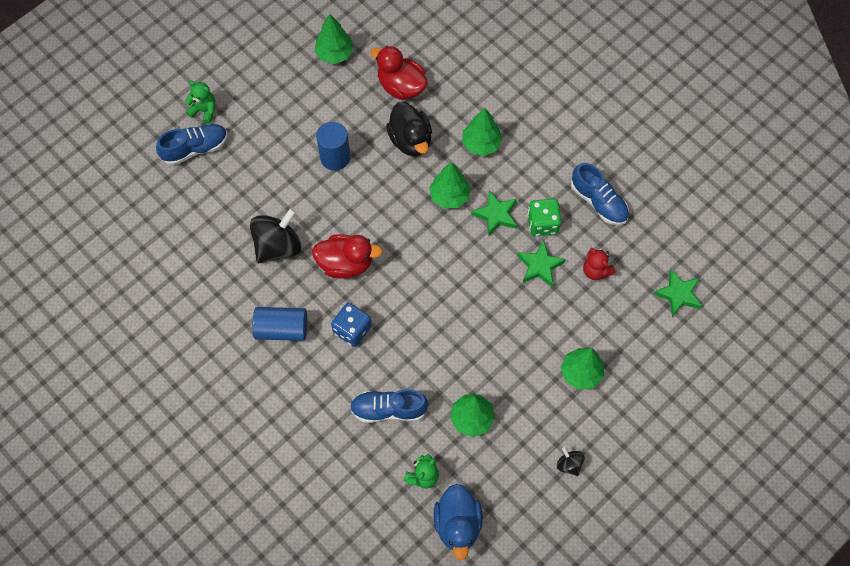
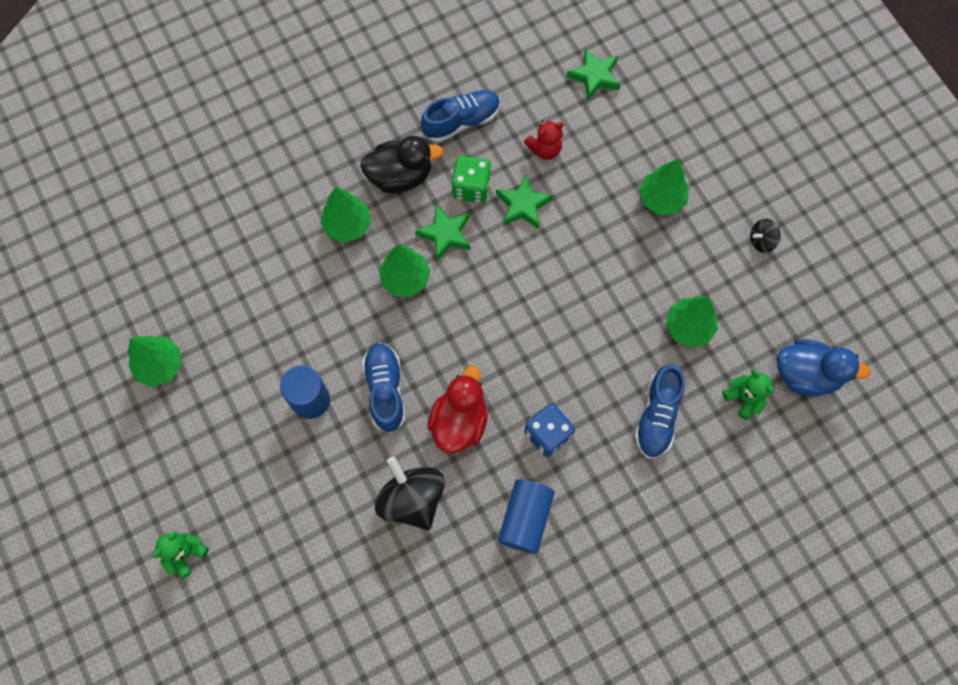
camera: 75 degrees left, 5 degrees up
(195, 148) = (239, 577): blue shoe -> blue shoe (385, 390)
(401, 86) = (236, 296): red duck -> none
(410, 140) = (316, 304): black duck -> black duck (400, 176)

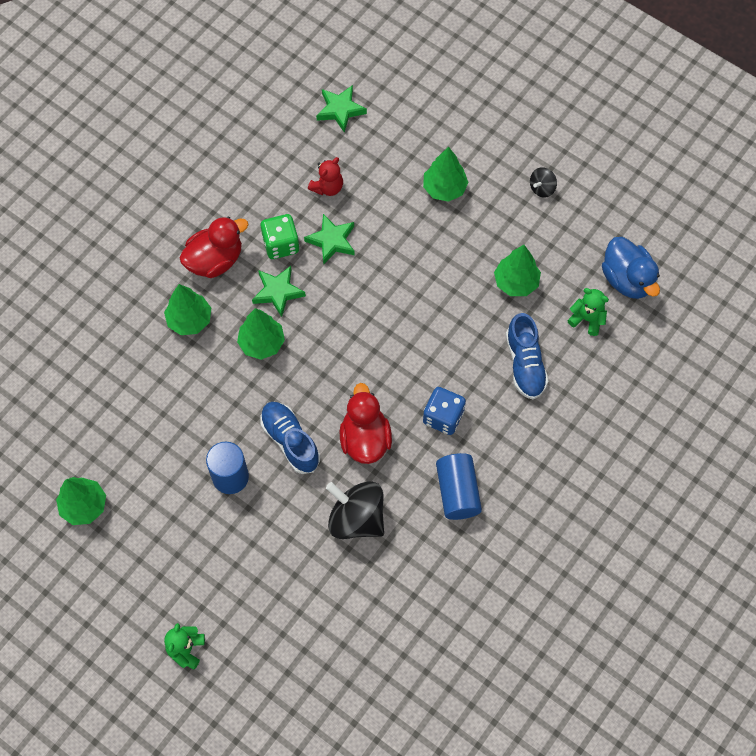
camera: 25 degrees left, 5 degrees down
(400, 176) = (215, 260): black duck -> red duck
(461, 121) = (245, 193): blue shoe -> none
(806, 374) = (627, 279): blue duck -> blue duck turned 75 degrees clockwise

